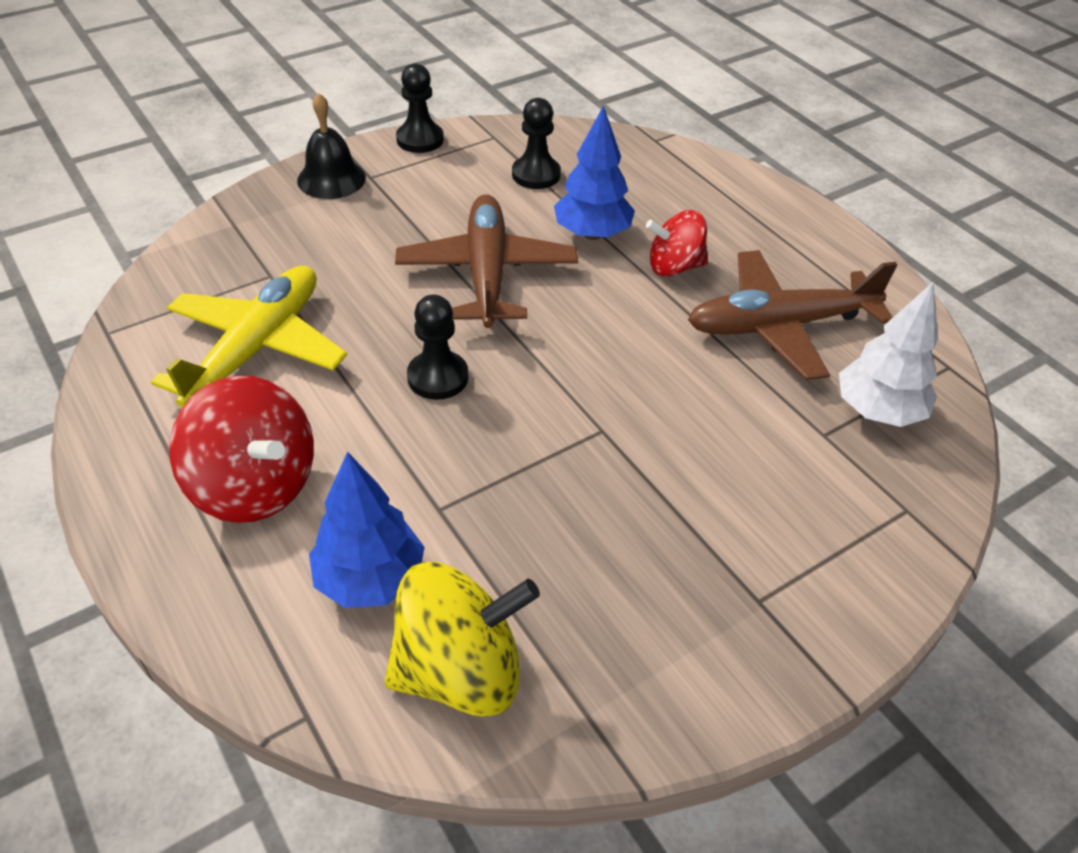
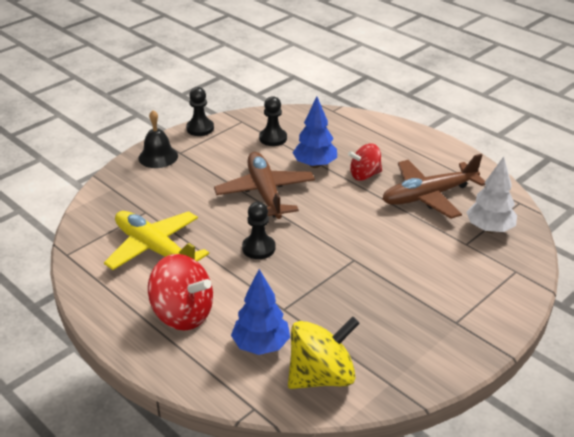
camera: 10 degrees left, 10 degrees down
(257, 348) = (154, 249): yellow plane -> yellow plane turned 60 degrees counterclockwise

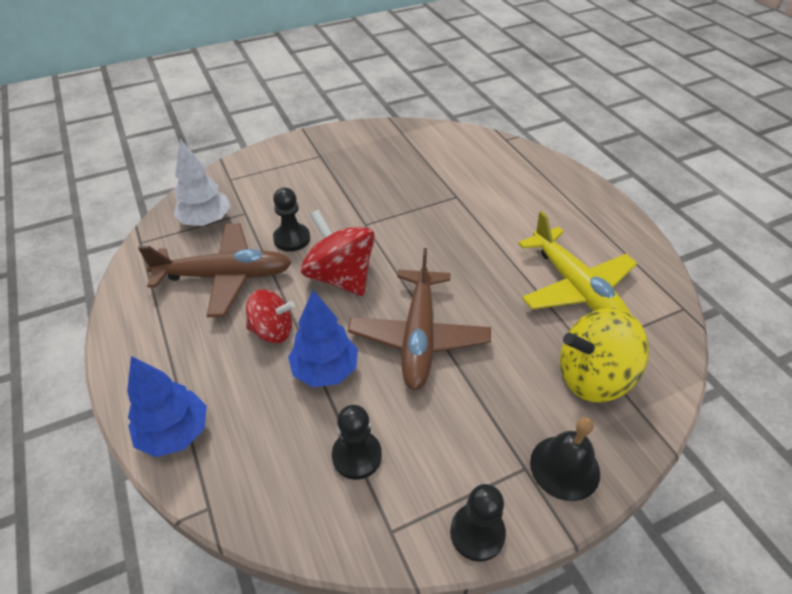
camera: 160 degrees left, 10 degrees up
(183, 314) = (551, 212): red spinning top -> red spinning top (340, 277)
(258, 248) = (457, 260): black pawn -> black pawn (292, 239)
(261, 345) = (487, 174): blue tree -> blue tree (175, 433)
(321, 376) = (448, 146): yellow spinning top -> yellow spinning top (592, 376)

